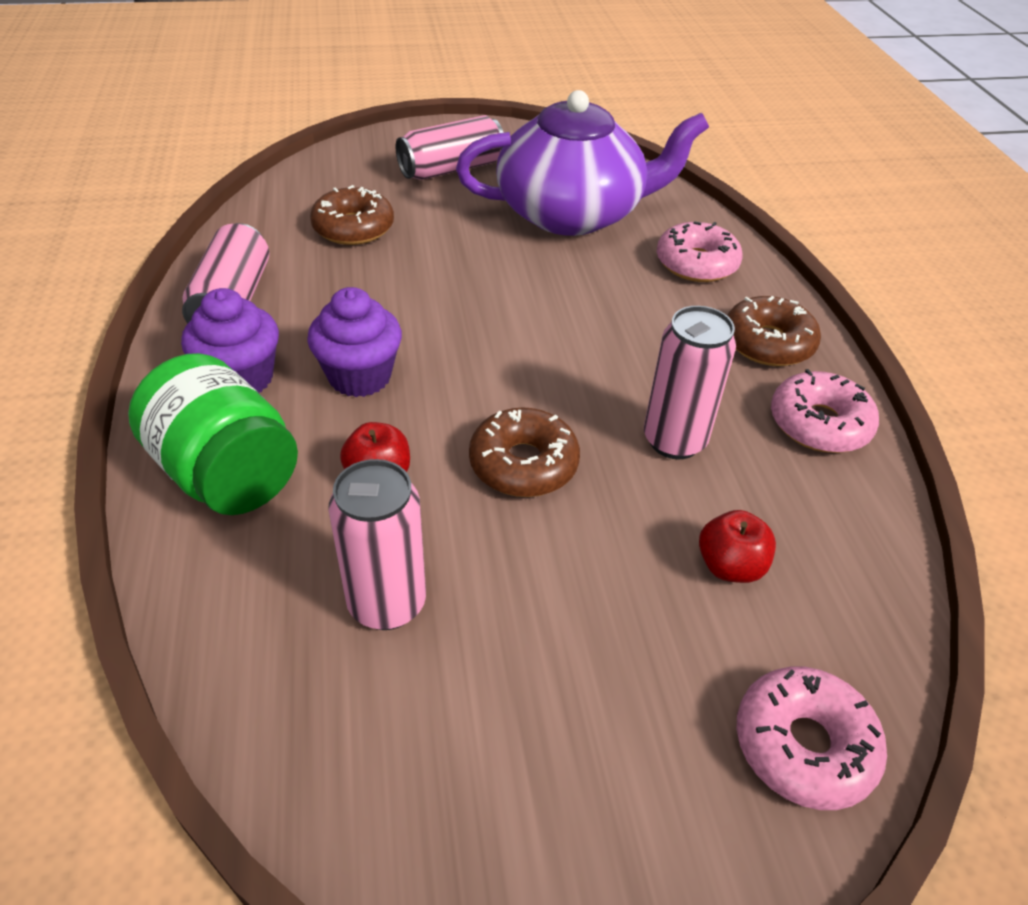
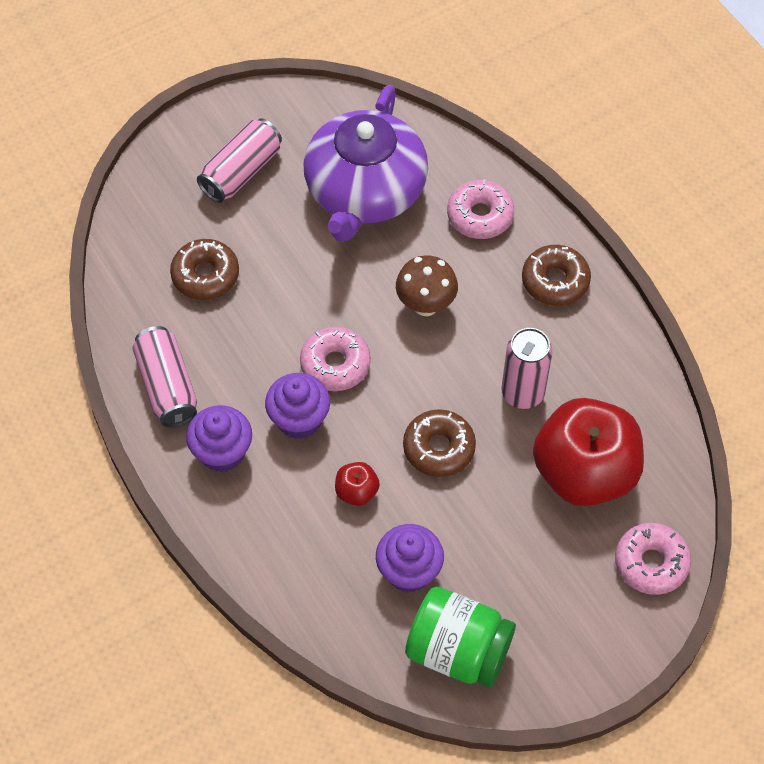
camera: 20 degrees left, 15 degrees up
(226, 473) = (264, 527): green jar -> green jar (458, 651)
(387, 603) = (409, 571): pink can -> purple cupcake
(572, 213) = (365, 192): purple teapot -> purple teapot turned 135 degrees clockwise
(588, 319) = (425, 305): none -> brown mushroom
(730, 566) = (584, 473): red apple -> red apple, size x2.45
(819, 424) = (607, 343): pink donut -> pink donut (335, 364)

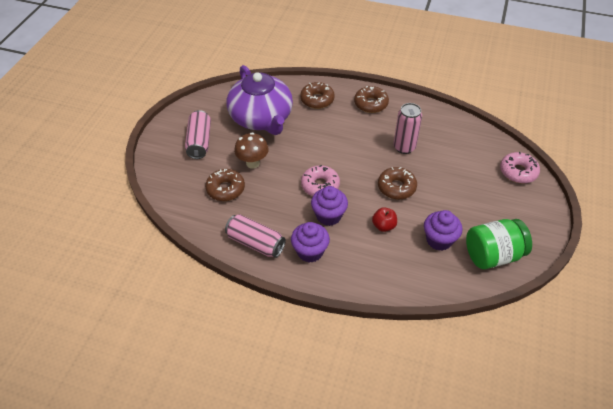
camera: 40 degrees left, 10 degrees down
(425, 305) = (332, 141): brown mushroom -> brown mushroom (253, 163)
(480, 216) = (317, 99): pink donut -> brown donut
(584, 473) = (458, 158): red apple -> none

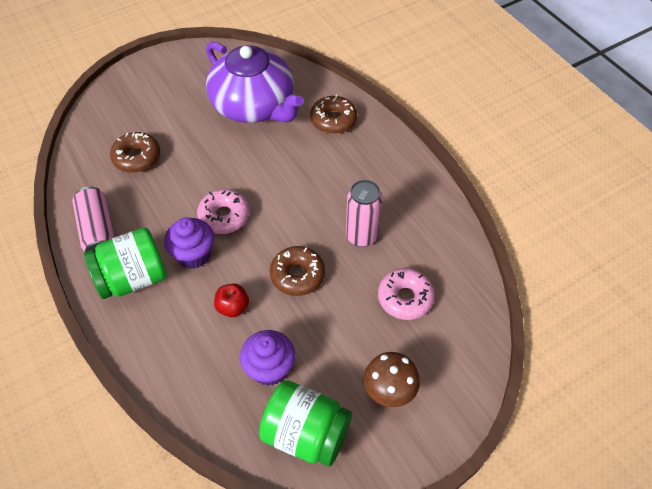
camera: 40 degrees right, 5 degrees up
(199, 142) = (170, 93): pink can -> none
(253, 163) = (190, 148): brown mushroom -> brown mushroom (389, 392)
(261, 118) = (254, 105): purple teapot -> purple teapot turned 60 degrees counterclockwise
(310, 251) = (133, 278): purple cupcake -> green jar
(371, 104) = (386, 161): brown donut -> none
(518, 172) = (461, 362): pink donut -> pink donut (405, 298)

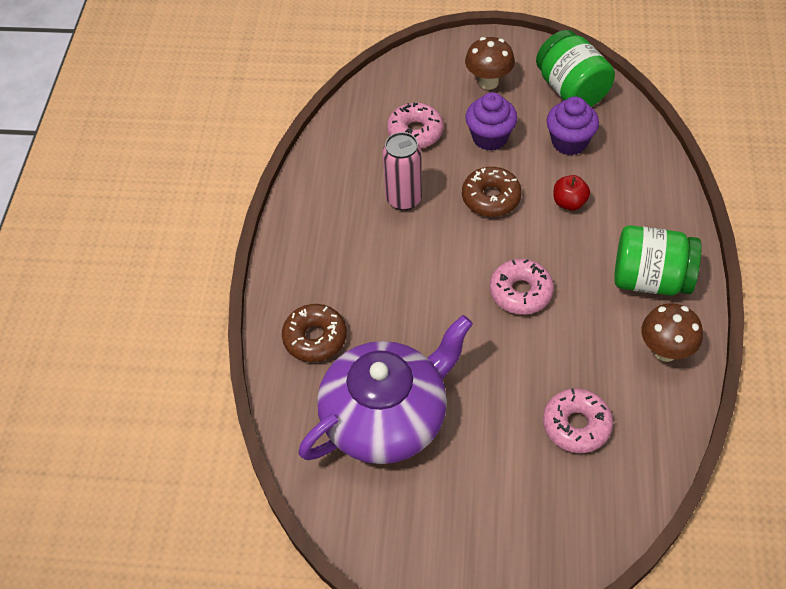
camera: 140 degrees left, 0 degrees up
(98, 231) = (665, 351): pink can -> brown mushroom
(137, 157) = (576, 425): brown donut -> pink donut
(193, 255) = (576, 269): purple cupcake -> purple cupcake (490, 137)
(254, 105) = (387, 416): purple teapot -> purple teapot turned 60 degrees clockwise

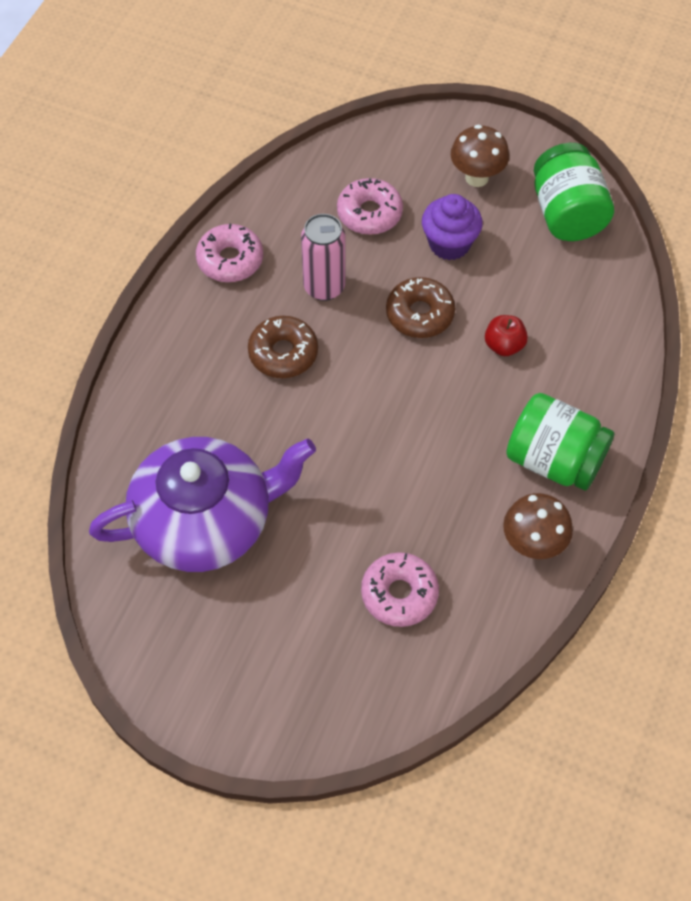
camera: 15 degrees right, 5 degrees up
(315, 338) = (166, 413): brown donut -> brown donut (283, 353)
(520, 292) = (405, 430): pink donut -> pink donut (230, 260)
(569, 142) = (536, 275): purple cupcake -> none

